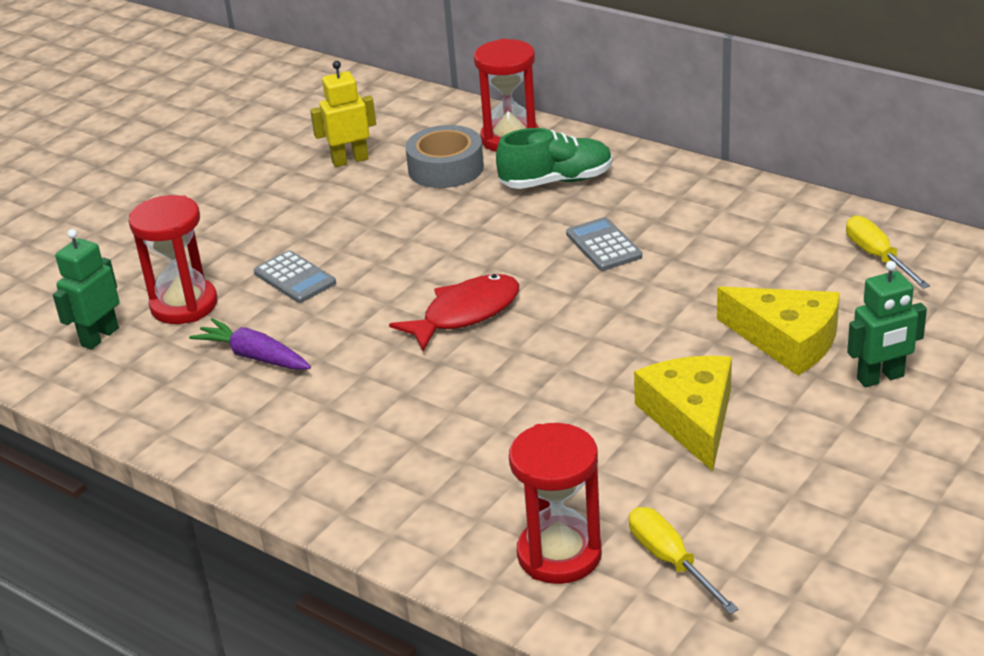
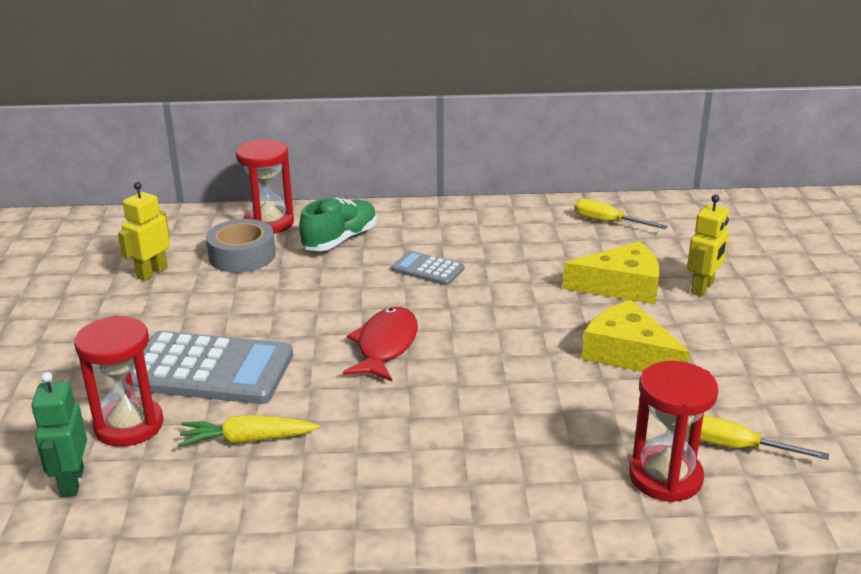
camera: 40 degrees left, 5 degrees down
(254, 356) = (247, 440): purple carrot -> yellow carrot
(294, 278) = (209, 370): grey calculator -> grey calculator, size x2.00
(880, 378) = (702, 288): green robot -> yellow robot

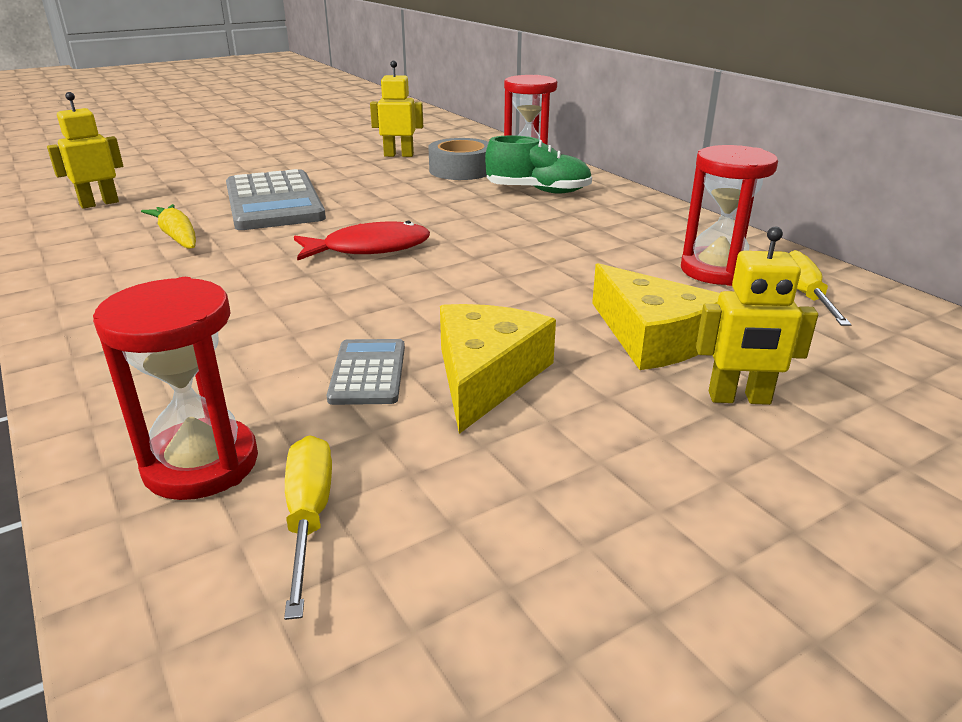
camera: 60 degrees right, 0 degrees up
(72, 482) = (99, 203): green robot -> yellow robot
(129, 425) = (179, 200): red hourglass -> red hourglass (716, 270)
(427, 269) = (536, 233): grey calculator -> grey calculator (368, 373)

